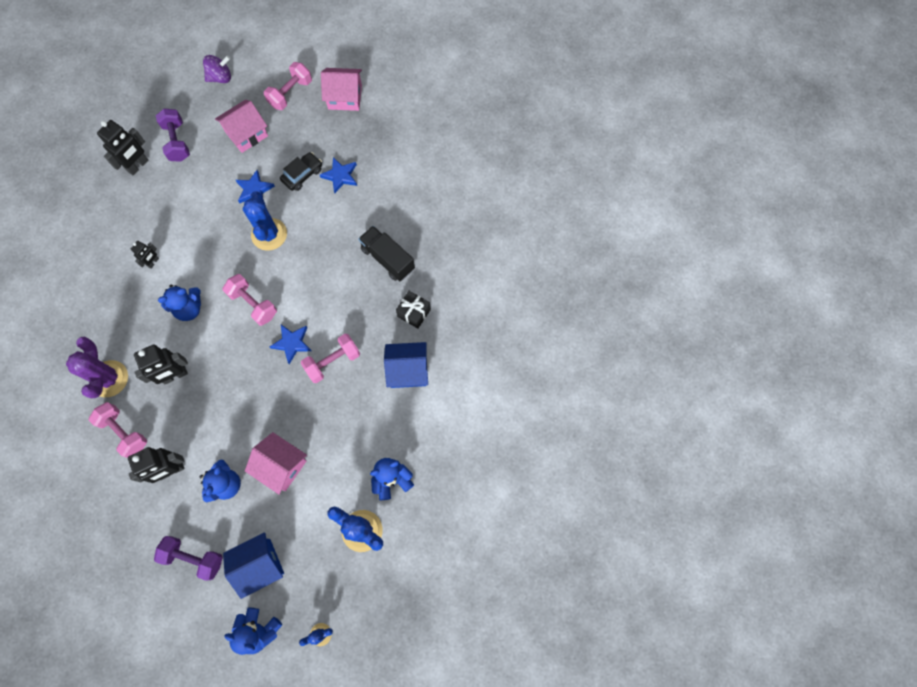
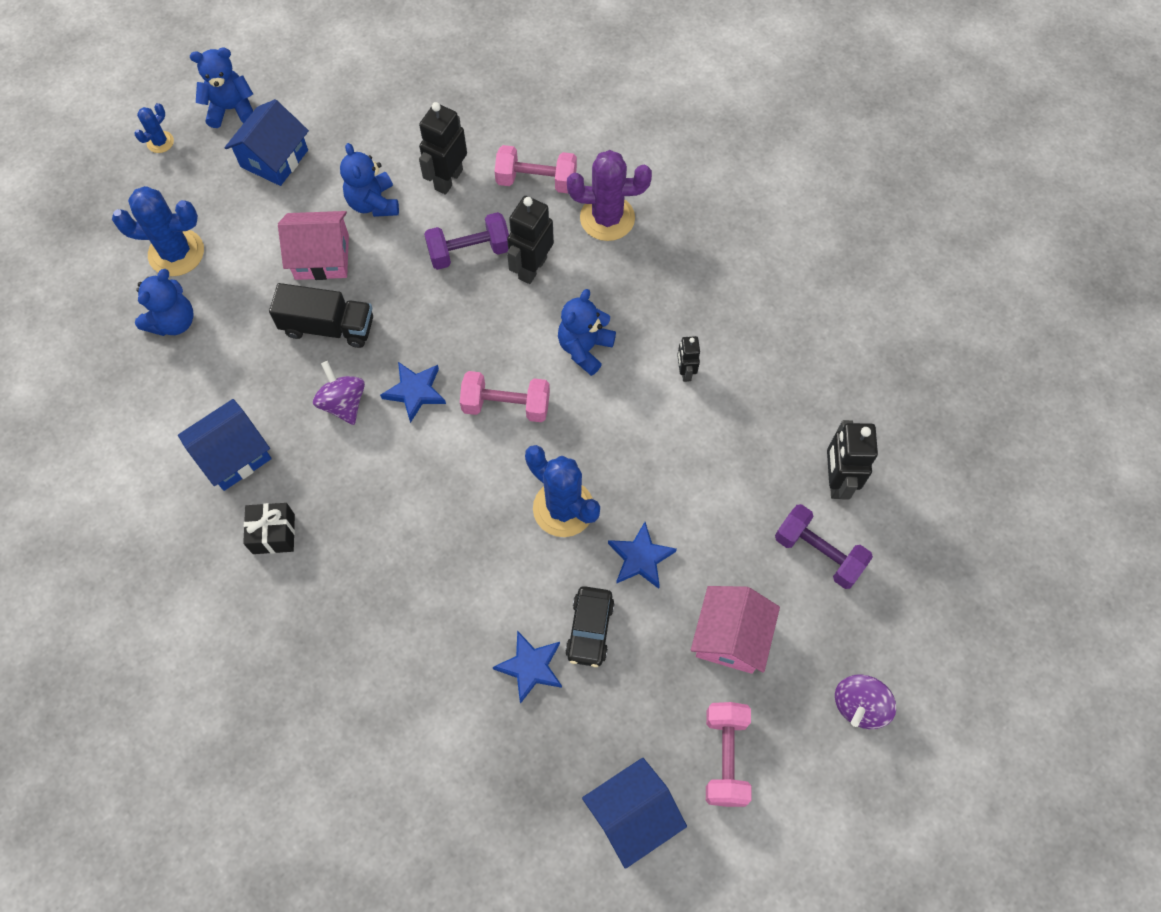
camera: 145 degrees right, 5 degrees down
(109, 379) = (607, 218): purple cactus -> purple cactus turned 45 degrees counterclockwise
(194, 558) = (353, 124): purple dumbbell -> purple dumbbell (469, 252)
(333, 362) = (343, 403): pink dumbbell -> purple spinning top
(345, 97) = (632, 815): pink house -> blue house
(388, 259) = (364, 586): black truck -> black truck (328, 327)

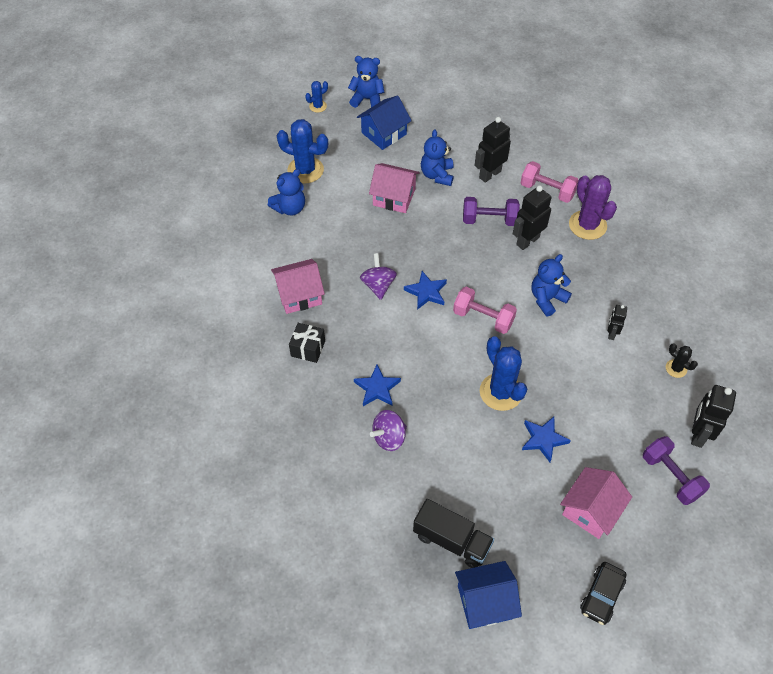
camera: 20 degrees right, 10 degrees down
(233, 455) = (299, 295): blue house -> pink house
(328, 327) = (384, 238): black truck -> black truck (452, 541)
(530, 667) = (446, 483): blue star -> blue star (377, 388)
(590, 629) = (494, 473): black car -> black car (601, 596)
(607, 218) = (587, 225): purple cactus -> purple cactus turned 45 degrees clockwise
(725, 757) = (562, 587): pink dumbbell -> none
(783, 396) = (676, 368): none -> black cactus
(859, 705) = (670, 586): purple spinning top -> purple spinning top (389, 437)

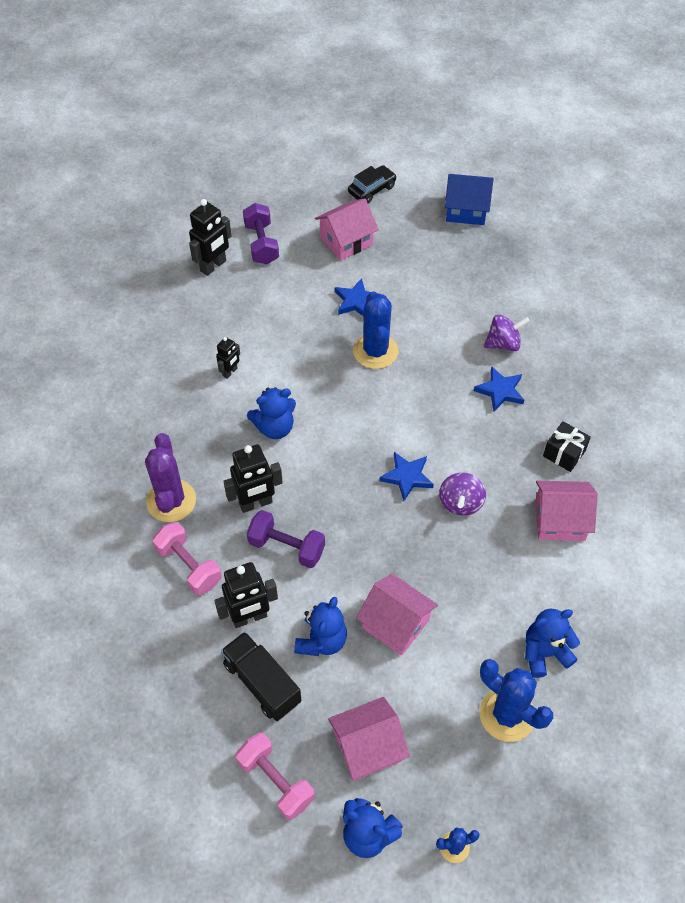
camera: 160 degrees left, 0 degrees up
(384, 133) = (368, 747): blue house -> pink house
(452, 541) = (476, 253): black truck -> black truck (262, 683)
(483, 318) = (356, 428): pink dumbbell -> pink dumbbell (276, 781)
(676, 368) = (190, 322): black cactus -> none

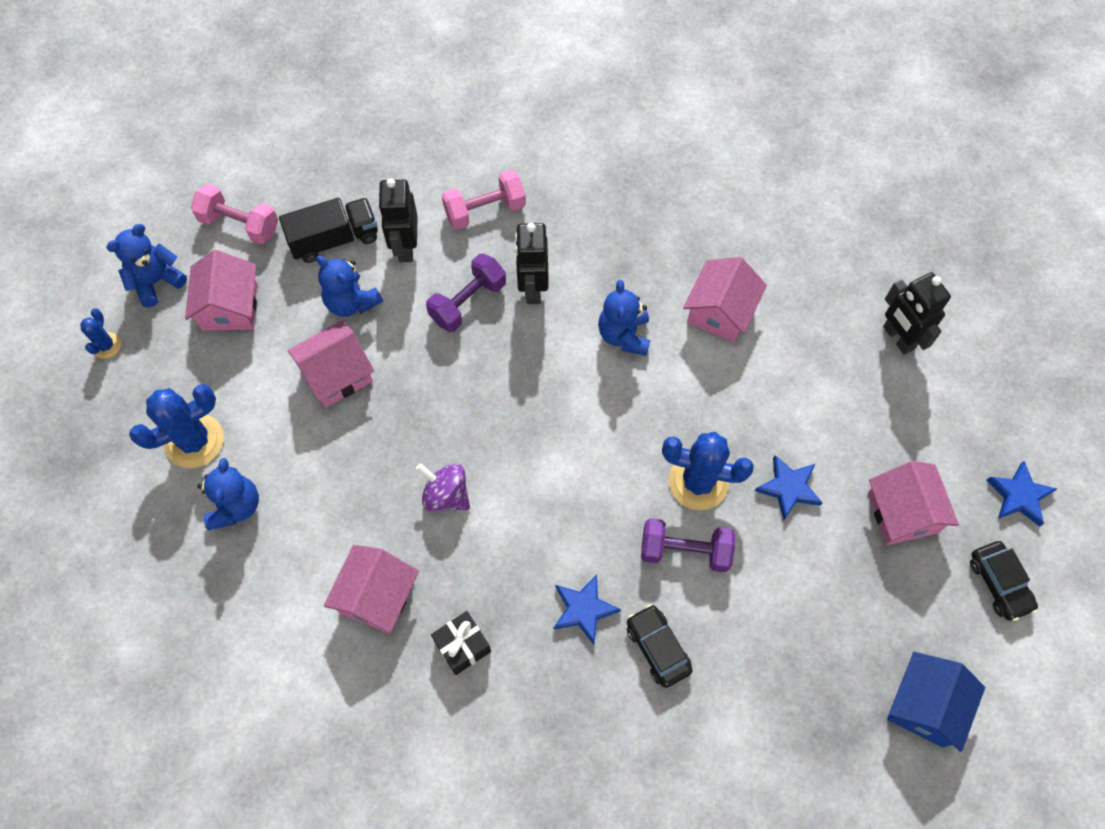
camera: 110 degrees right, 10 degrees up
(171, 501) = (568, 213): purple cactus -> none
(230, 372) = (720, 311): black robot -> pink house
(261, 244) = (923, 405): purple dumbbell -> purple dumbbell (685, 551)
(276, 781) = (239, 224): pink dumbbell -> pink dumbbell turned 45 degrees clockwise
(407, 477) = (503, 450): blue star -> blue star (1019, 496)
(503, 344) = (657, 648): purple spinning top -> black car

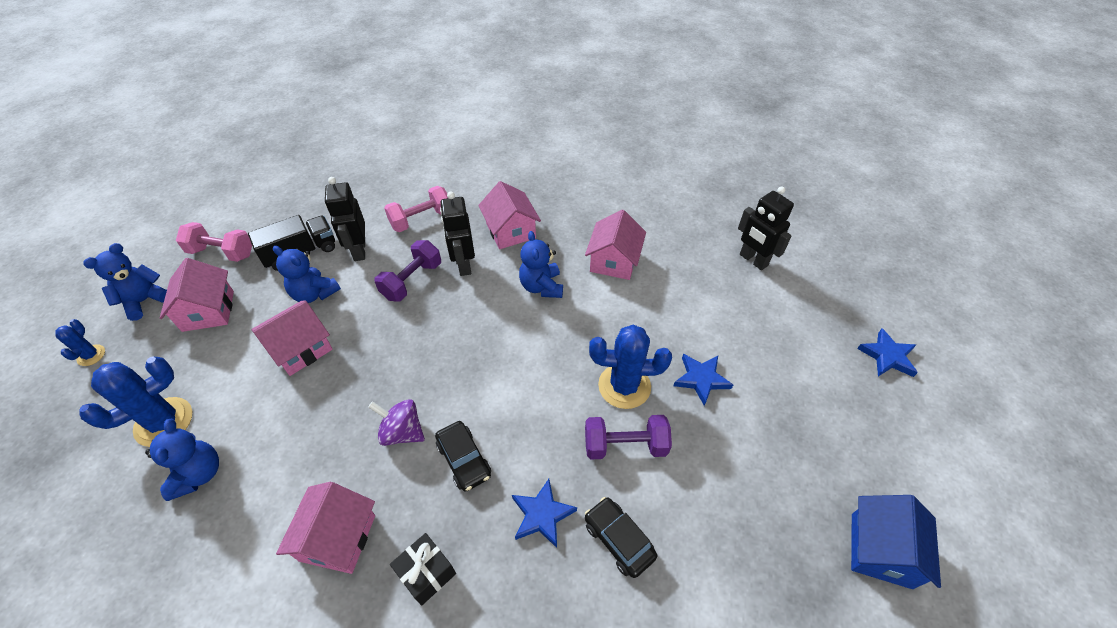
camera: 10 degrees left, 15 degrees down
(902, 512) = (800, 383): pink house -> pink house (510, 231)
(999, 583) = (901, 428): black car -> black car (464, 460)

